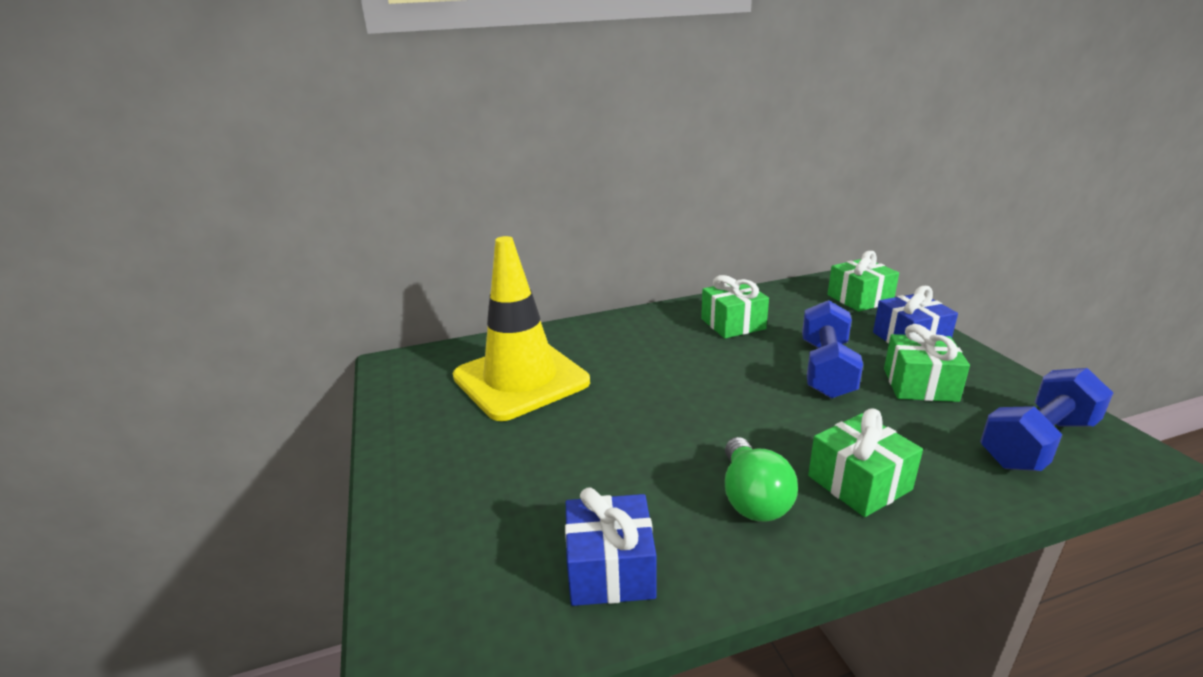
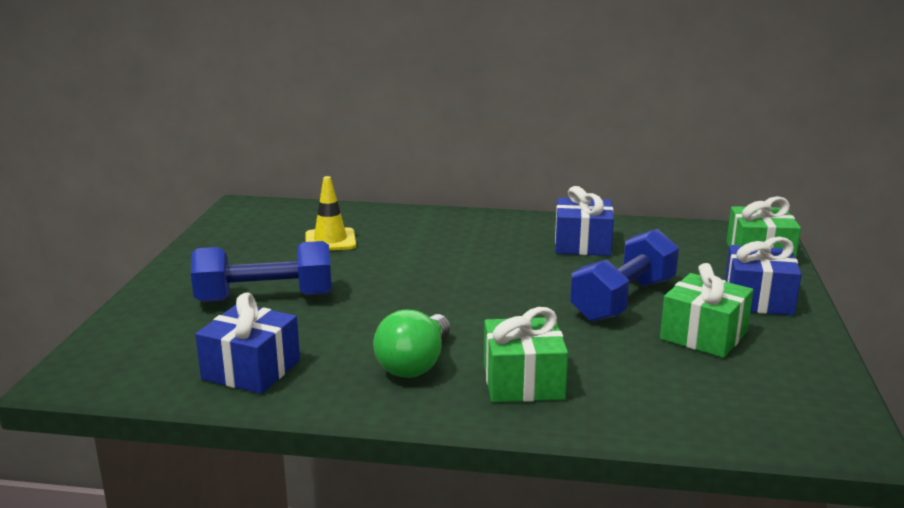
camera: 25 degrees right, 5 degrees down
(521, 379) = (330, 240): yellow traffic cone -> yellow traffic cone, size x0.46
(733, 324) = (582, 244): green gift -> blue gift
(1037, 442) = (754, 407): blue dumbbell -> blue dumbbell (265, 298)

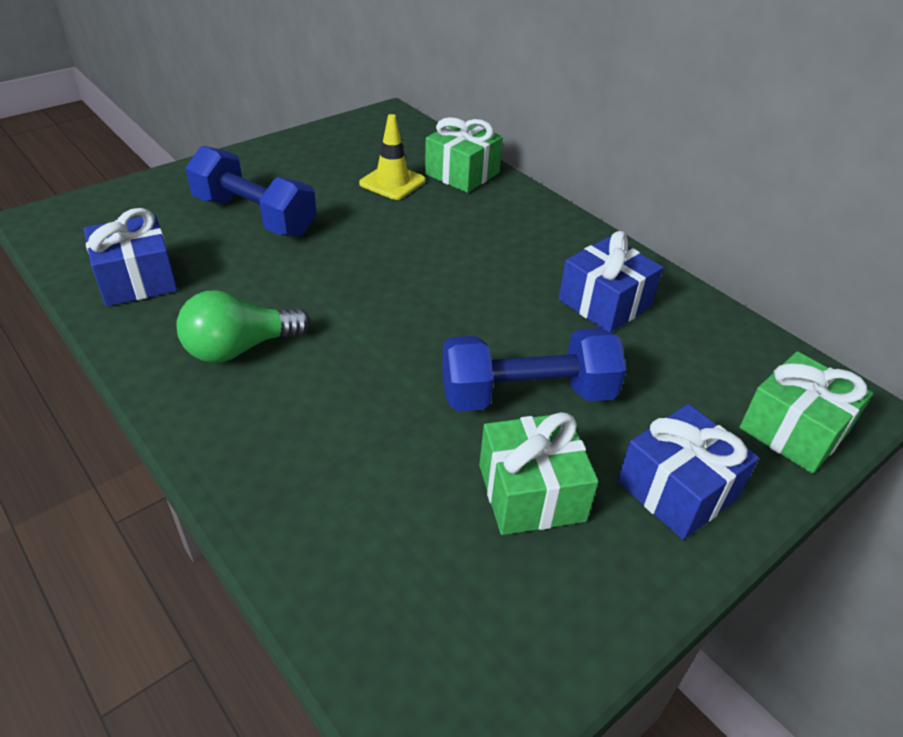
camera: 40 degrees right, 20 degrees up
(523, 381) = (282, 425): green gift -> green gift (462, 173)

